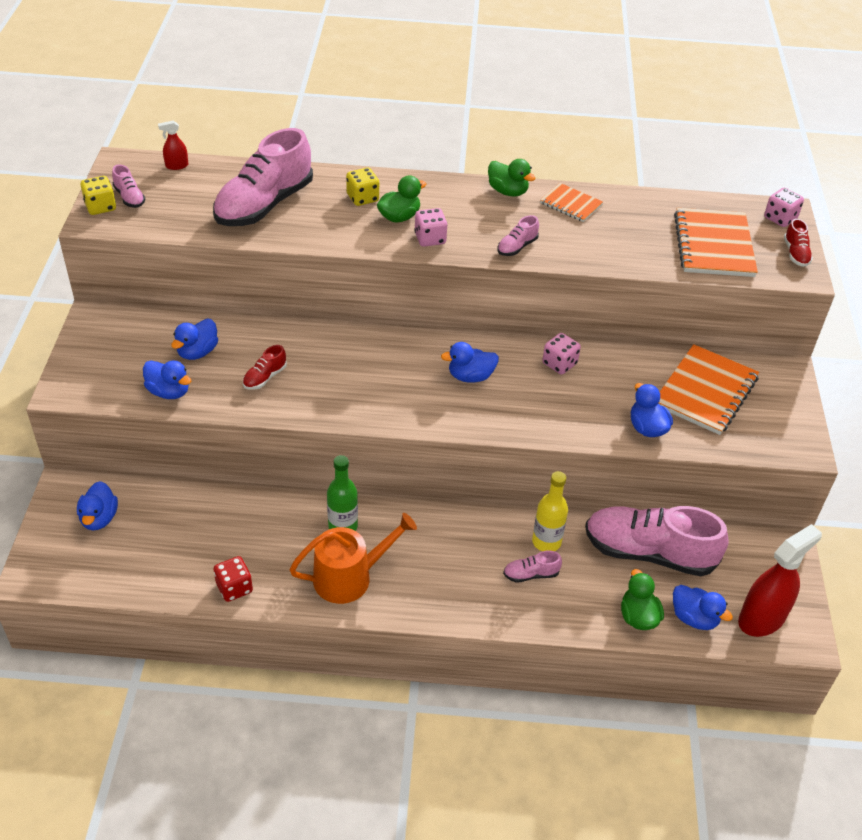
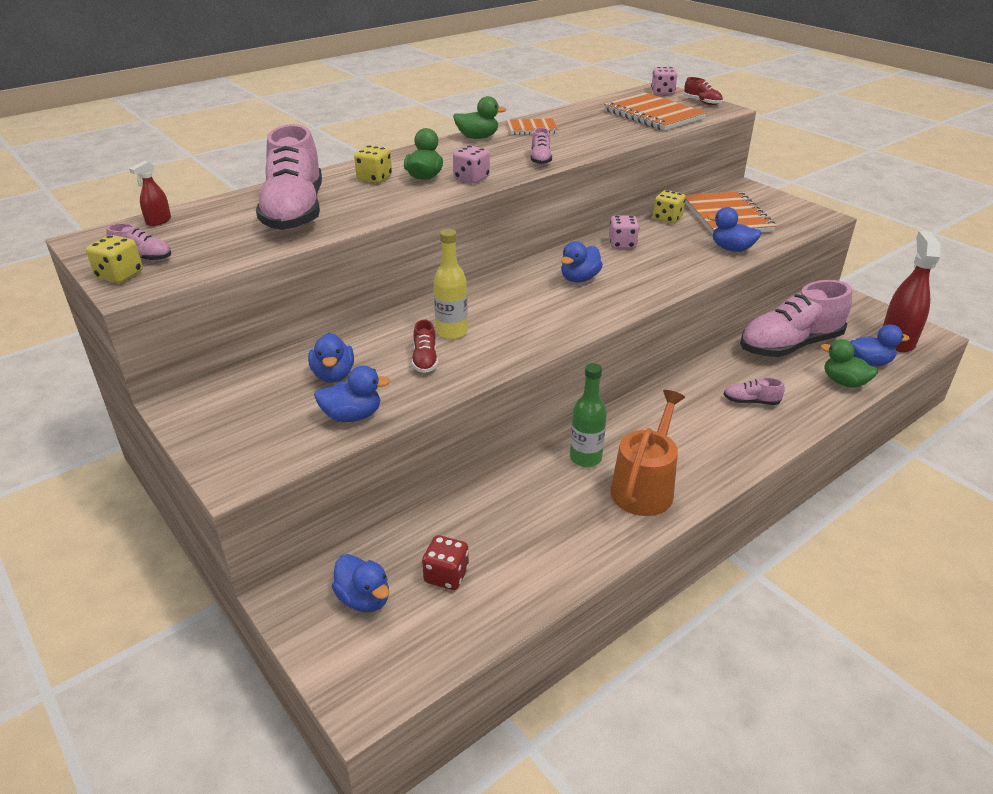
camera: 40 degrees left, 10 degrees down
(234, 588) = (572, 560): red dice -> red dice (446, 575)
(531, 574) = (751, 401): pink shoe -> pink shoe turned 60 degrees clockwise
(546, 542) = (728, 377): yellow bottle -> yellow bottle (451, 332)
(645, 360) = (667, 218): none -> yellow dice

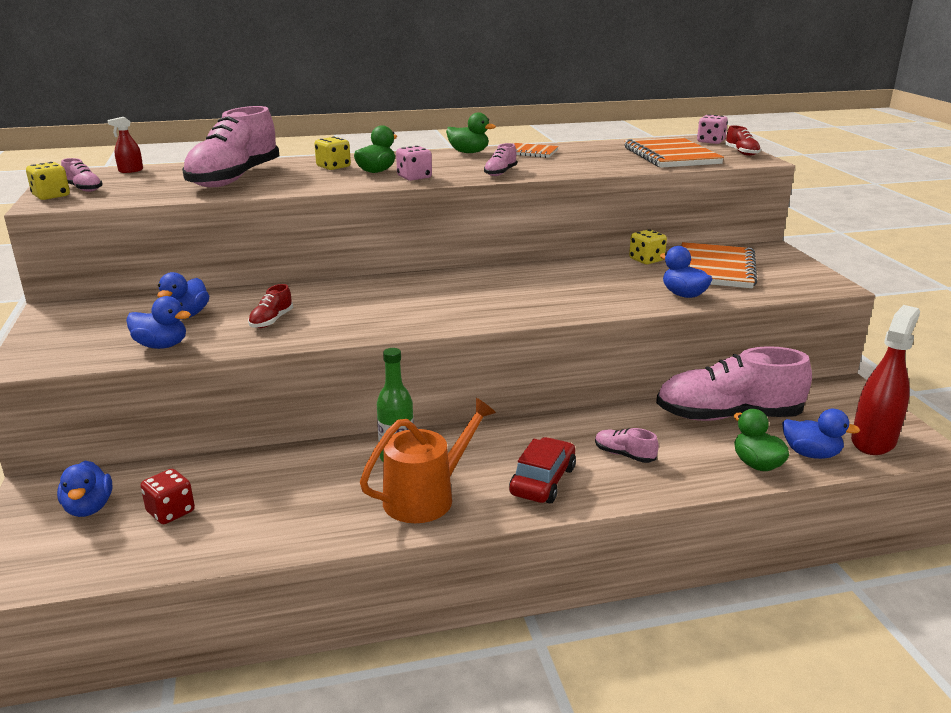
camera: 25 degrees right, 10 degrees down
(451, 332) = (321, 306): yellow bottle -> none
(579, 279) = (490, 290): blue duck -> none
(622, 244) = (570, 272): pink dice -> none
(716, 443) = (542, 481): none -> red car

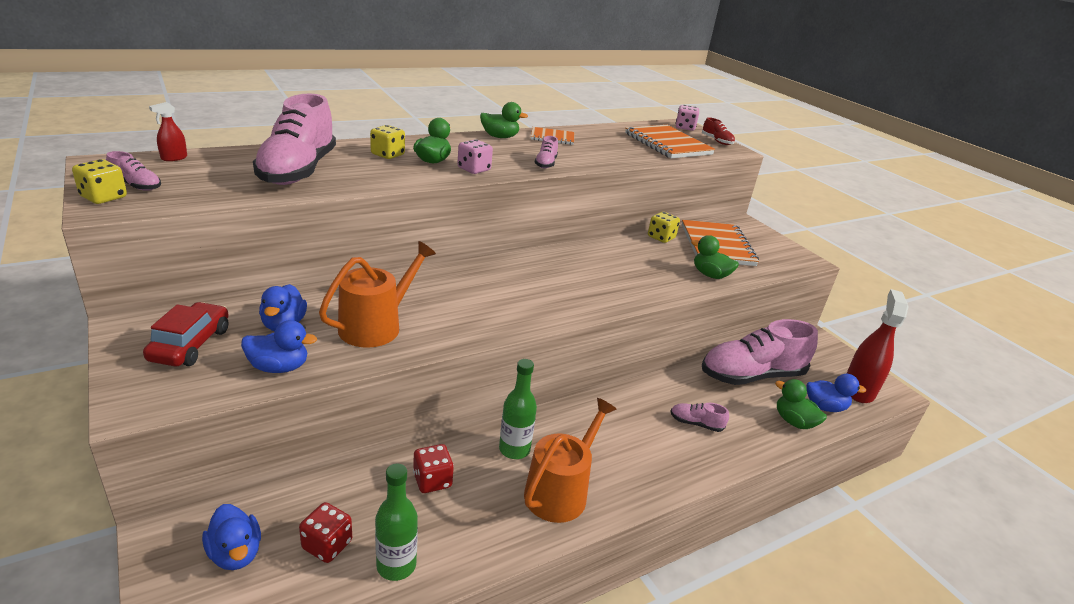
camera: 20 degrees left, 5 degrees up
(225, 535) = (396, 565): none -> green bottle
(271, 321) = (376, 326): red shoe -> orange watering can
(297, 474) = (432, 480): none -> red dice
(542, 481) = (647, 459): red car -> red car (190, 344)
(683, 295) = (710, 275): blue duck -> green duck

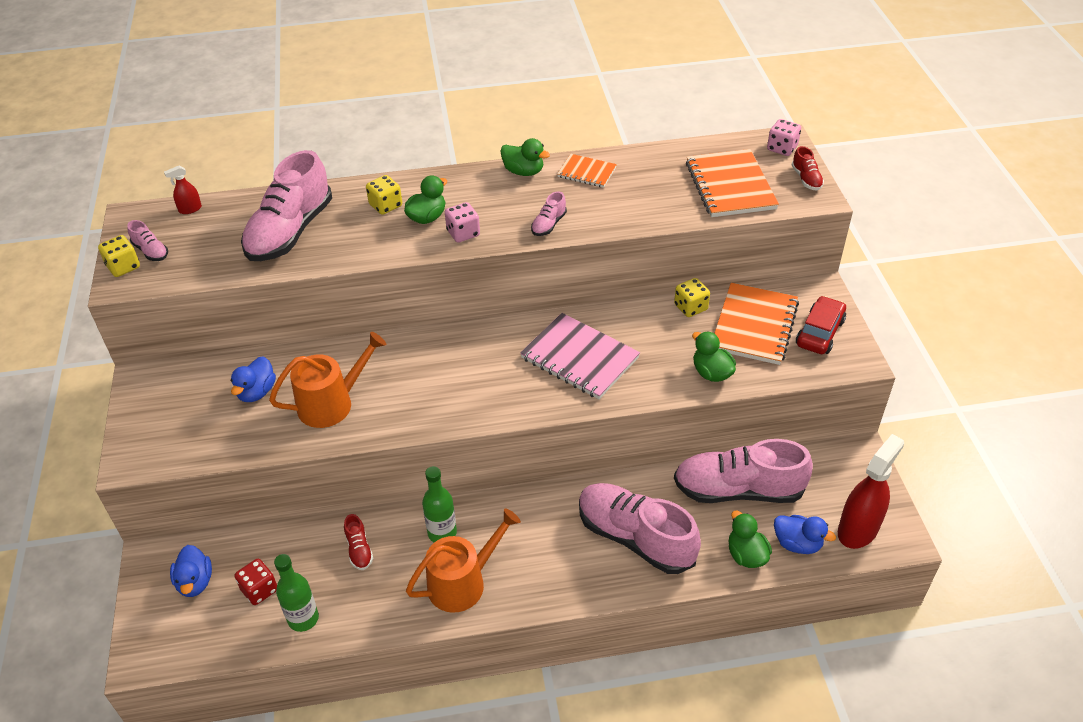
camera: 25 degrees right, 15 degrees up
(190, 344) = (180, 405): red car -> red car (819, 332)
(279, 367) = (239, 439): blue duck -> none
(432, 480) = (359, 550): red dice -> red shoe
(597, 274) = (580, 358): none -> pink notebook
(696, 423) = (635, 537): pink shoe -> pink shoe, size x2.40

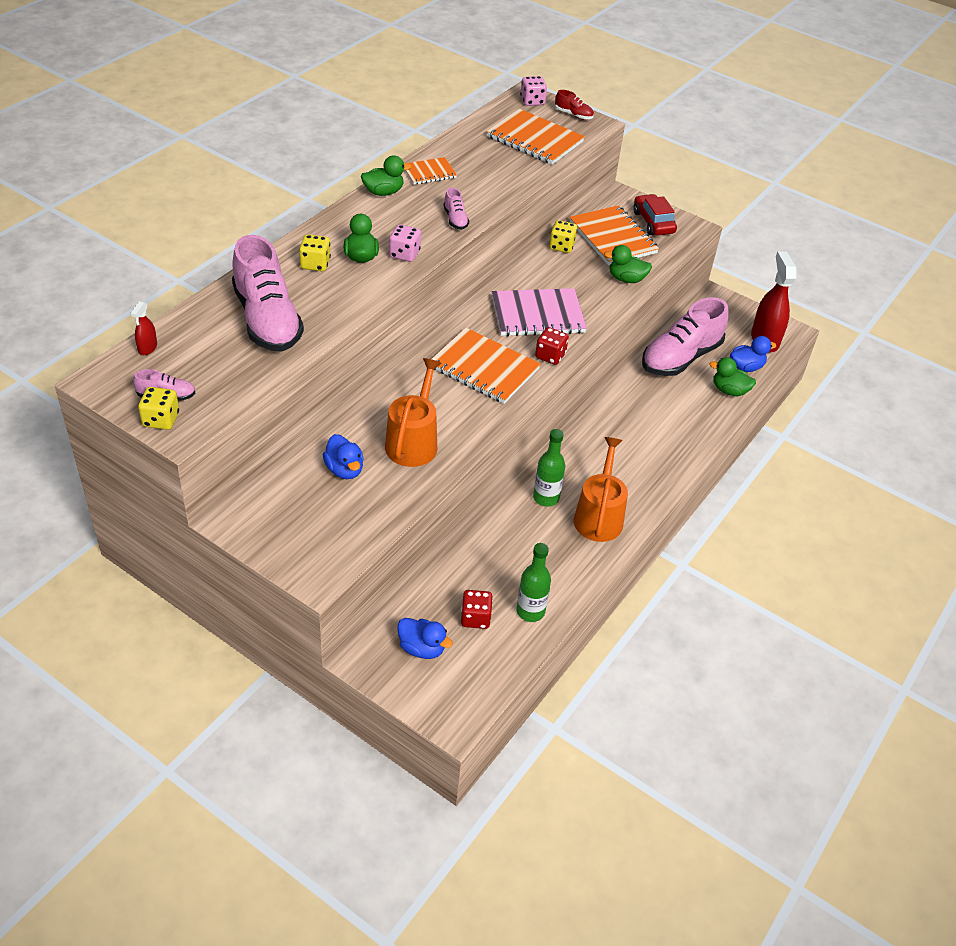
camera: 50 degrees left, 0 degrees up
(359, 550) = (507, 545): red shoe -> none
(469, 377) = (484, 368): none -> orange notebook
(539, 401) = (550, 356): none -> red dice
(635, 537) = (661, 421): pink shoe -> none

